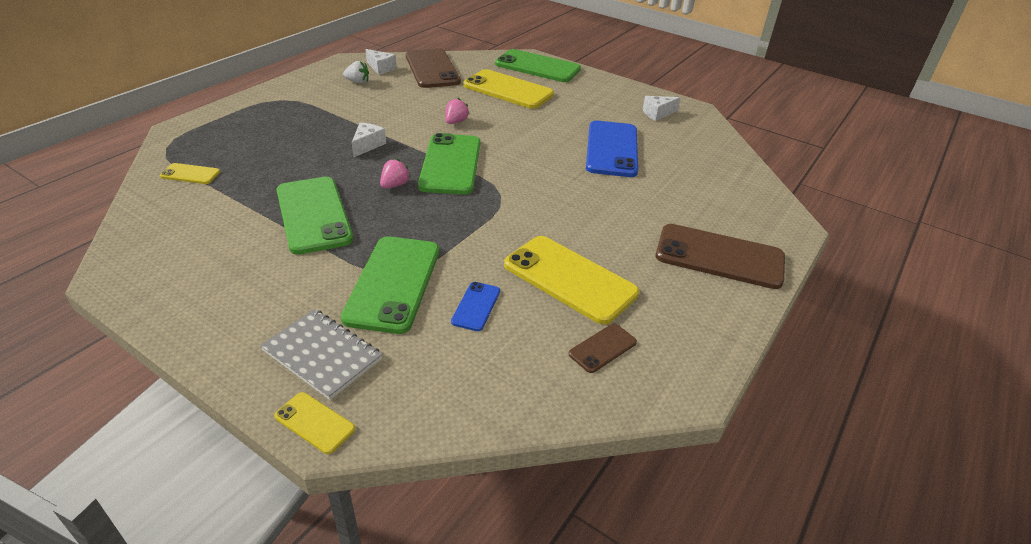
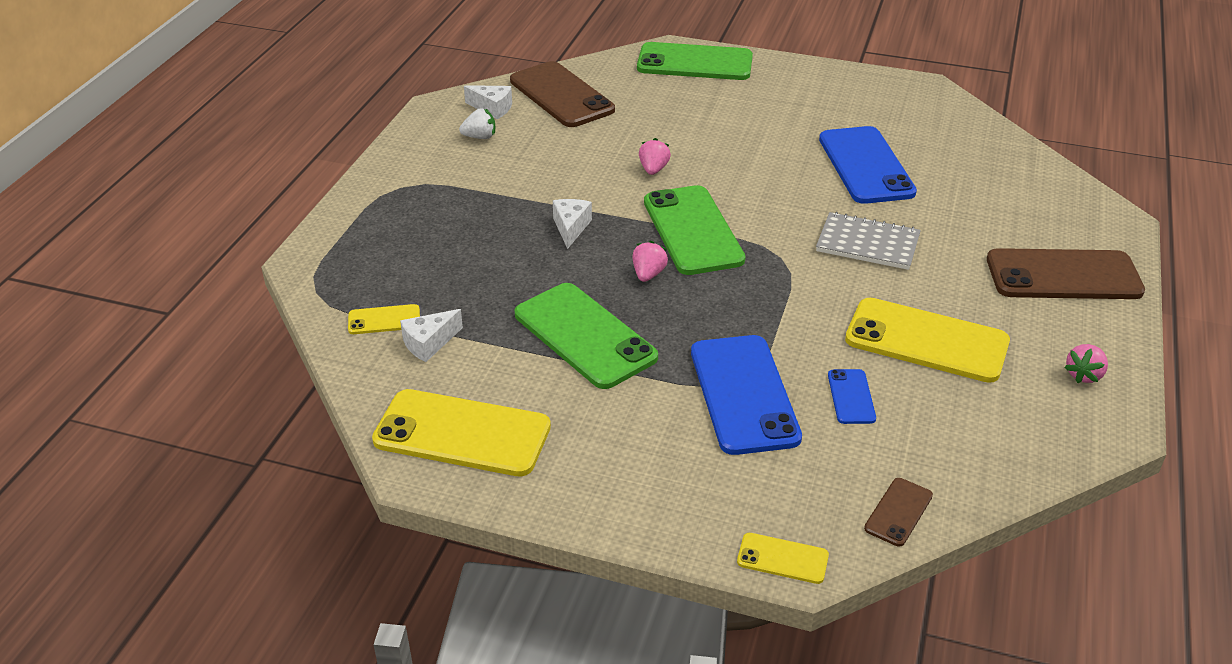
camera: 15 degrees left, 0 degrees up
(322, 355) = (733, 491): grey notebook -> grey notebook (867, 243)
(393, 283) = (744, 394): green phone -> blue phone
(508, 90) = (683, 107): yellow phone -> yellow phone (462, 434)
(602, 348) = (1009, 407): brown phone -> brown phone (898, 512)
(657, 113) = (886, 102): white cheese -> white cheese (429, 343)
(687, 338) = (1084, 375): none -> pink strawberry

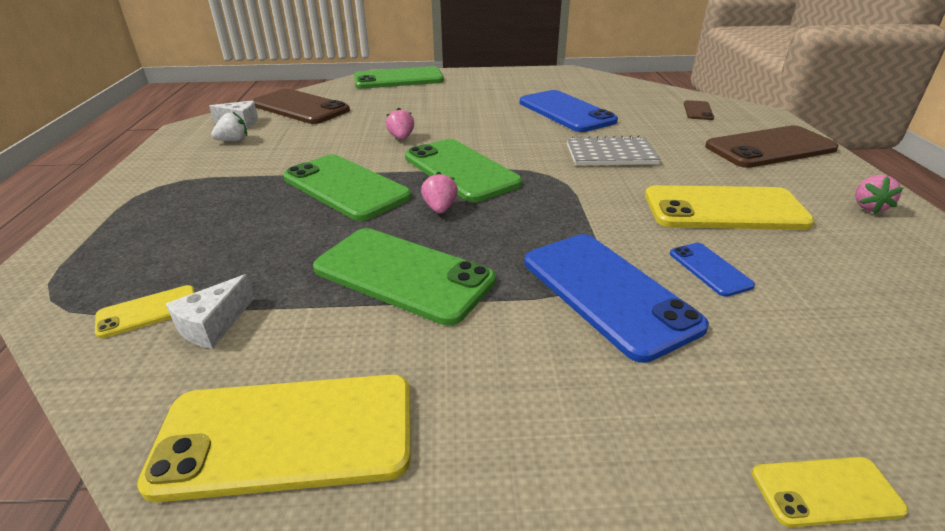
camera: 20 degrees left, 5 degrees down
(571, 228) = (345, 187): white cheese -> green phone
(898, 512) = (878, 378): brown phone -> brown phone (698, 111)

